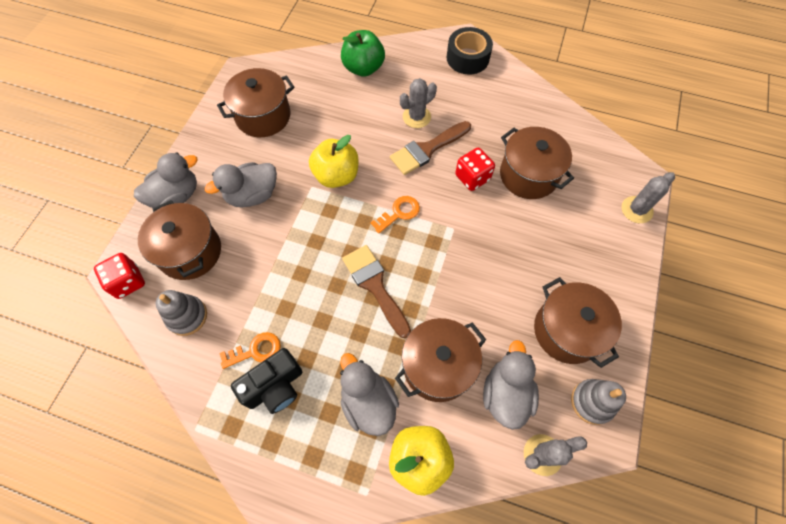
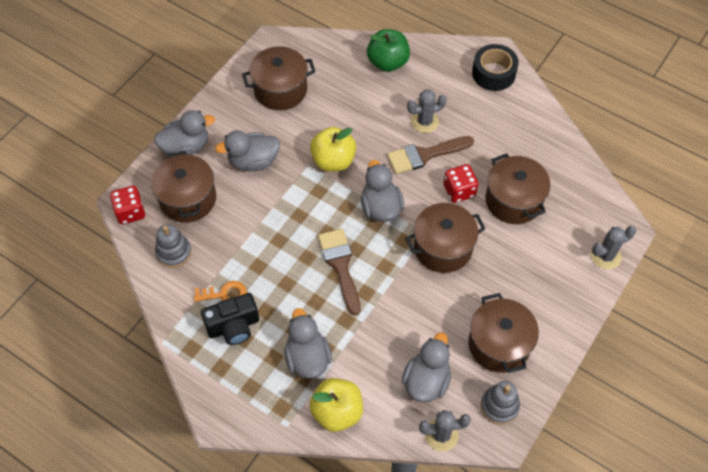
camera: 15 degrees right, 5 degrees down
(399, 213) = (381, 207): orange key -> grey duck
(438, 366) = (375, 345): brown pot -> brown pot (443, 248)

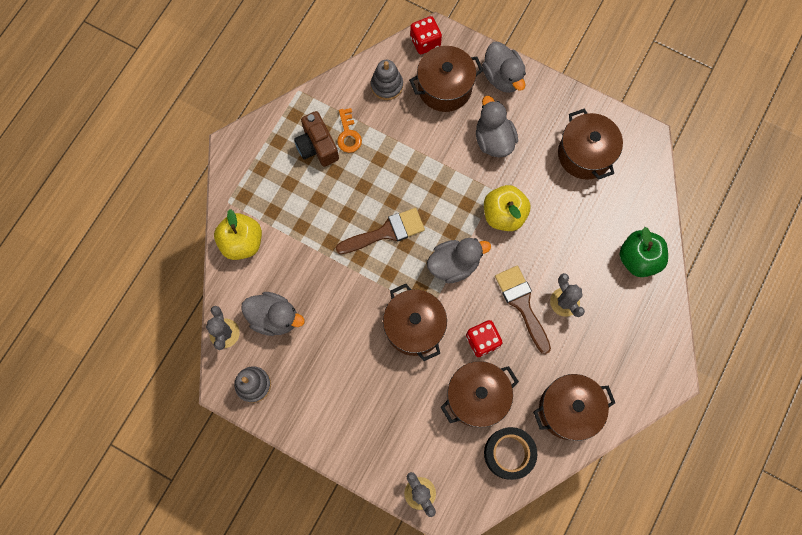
camera: 85 degrees right, 15 degrees up
(233, 326) = (317, 146): black camera -> brown camera
(307, 358) = (291, 212): grey duck -> none
(493, 73) = (641, 374): black tape -> black tape (508, 453)
(499, 344) = (314, 383): brown pot -> brown pot (568, 409)

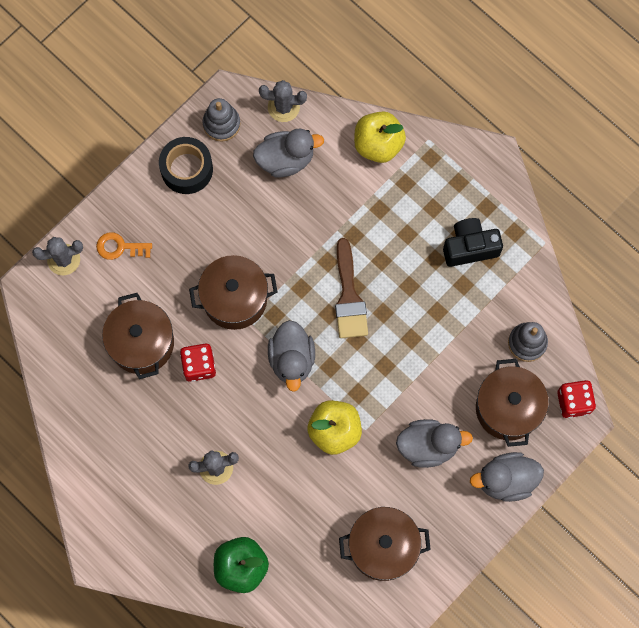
camera: 105 degrees right, 0 degrees up
(274, 318) = (286, 160): grey duck -> grey duck turned 135 degrees counterclockwise
(317, 146) = (470, 247): brown camera -> black camera
(348, 134) = (476, 285): orange key -> orange key (119, 247)
(508, 453) = (74, 359): black tape -> black tape (187, 169)
(522, 304) = (227, 420): brown brush -> none
(568, 409) = (100, 434): brown pot -> none

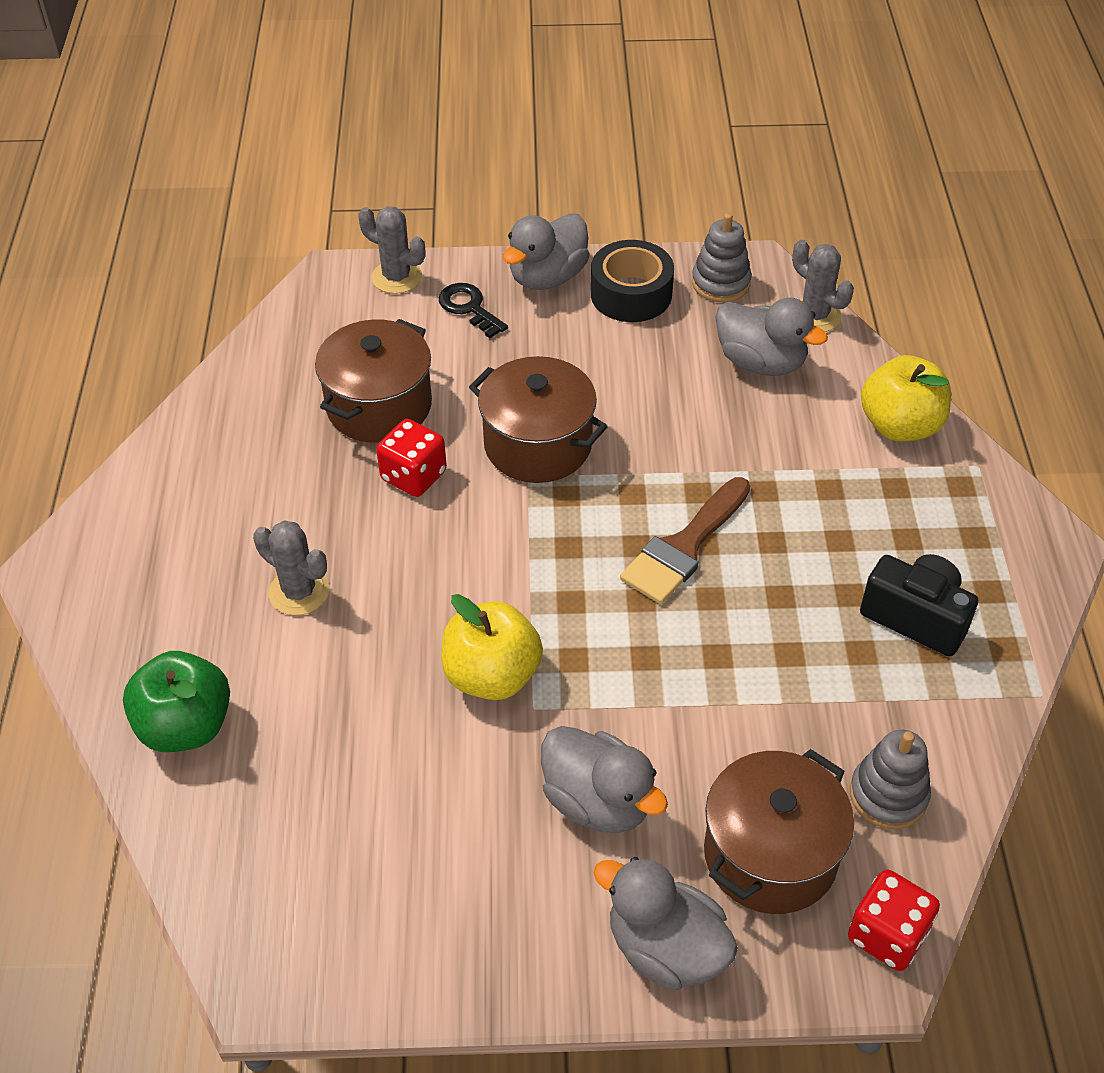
camera: 45 degrees right, 25 degrees down
(119, 247) = (469, 308): orange key -> black key
(292, 359) = (531, 556): grey duck -> grey duck (547, 277)
(383, 547) = (389, 872): brown pot -> none

